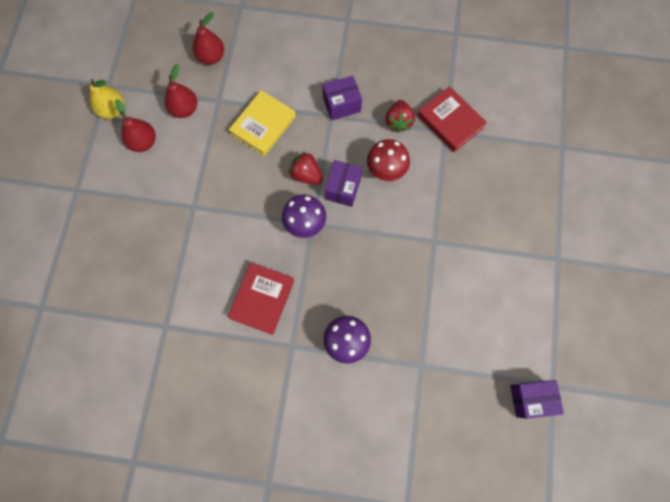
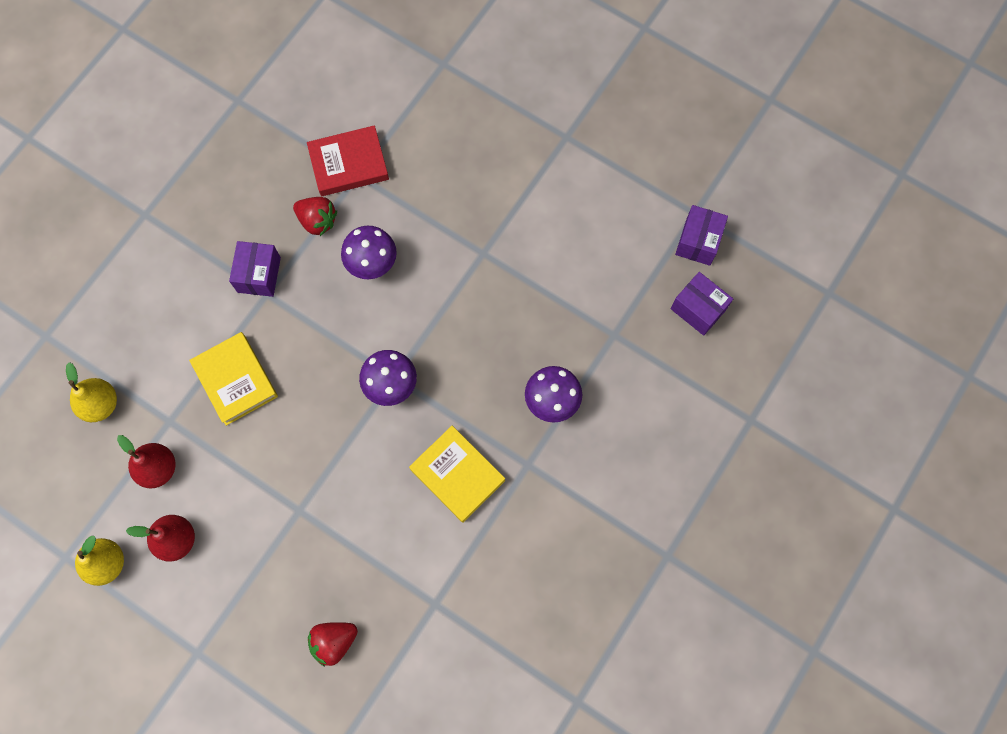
camera: 65 degrees left, 0 degrees up
(211, 57) = (100, 404): red pear -> yellow pear
(262, 299) = (457, 475): red book -> yellow book
(306, 175) = (329, 357): red strawberry -> red strawberry (334, 641)
(343, 188) = (368, 323): purple box -> purple box (698, 309)
(385, 171) = (372, 265): red mushroom -> purple mushroom

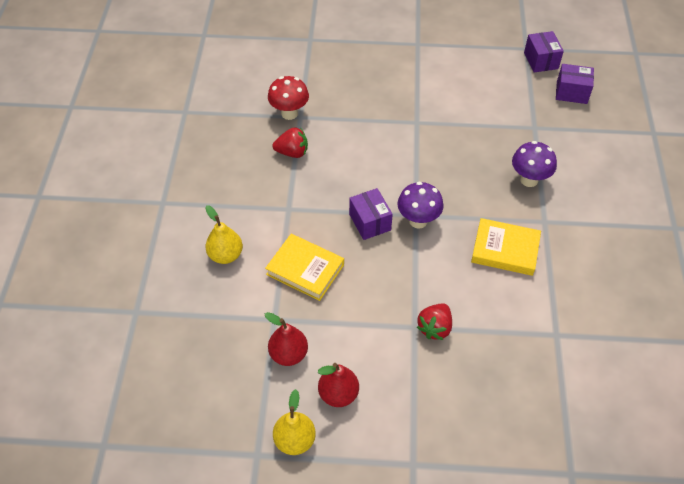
camera: 30 degrees left, 20 degrees down
(100, 404) = (212, 335): yellow pear -> yellow pear (225, 255)
(259, 275) = (274, 200): purple box -> purple box (370, 222)
(334, 641) = (508, 398): red strawberry -> red strawberry (434, 328)
(348, 164) = (289, 113): red book -> red mushroom
(372, 265) = (349, 160): purple mushroom -> none

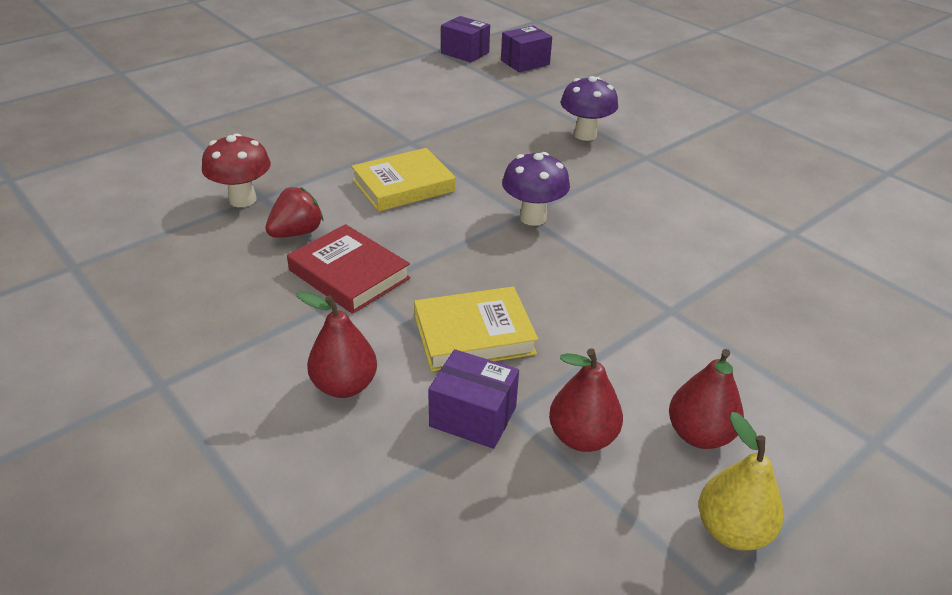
camera: 45 degrees left, 15 degrees down
(225, 255) = (344, 386): yellow pear -> red pear
(289, 195) = (349, 274): none -> red book
(370, 222) = (483, 246): purple box -> purple box (473, 416)
(434, 328) = (690, 297): red strawberry -> none
(505, 250) = (648, 195): yellow book -> yellow book (403, 185)

